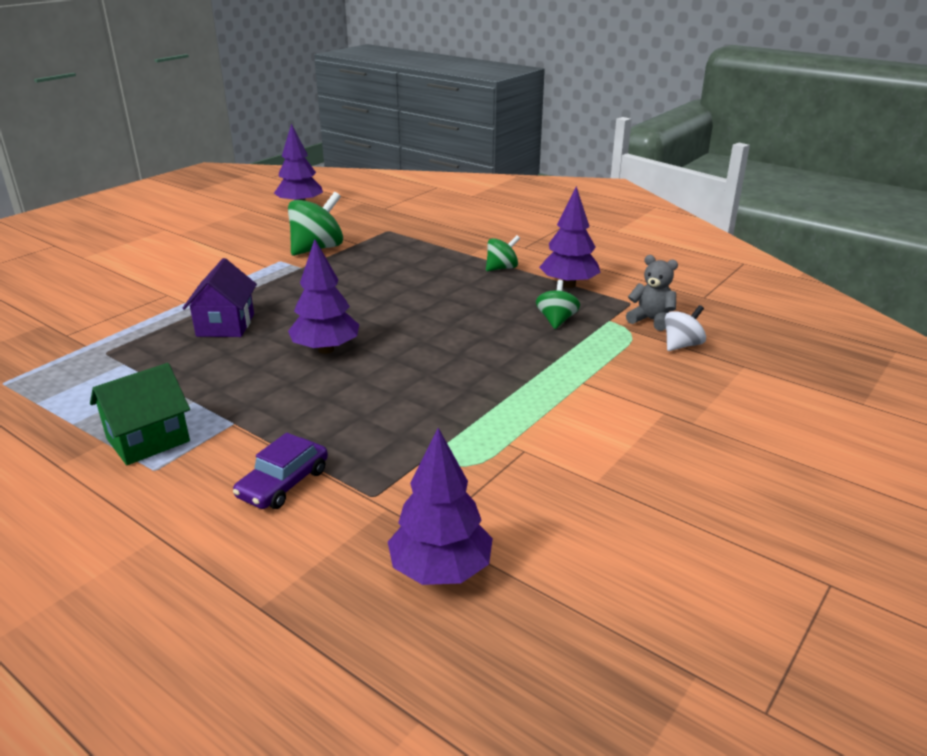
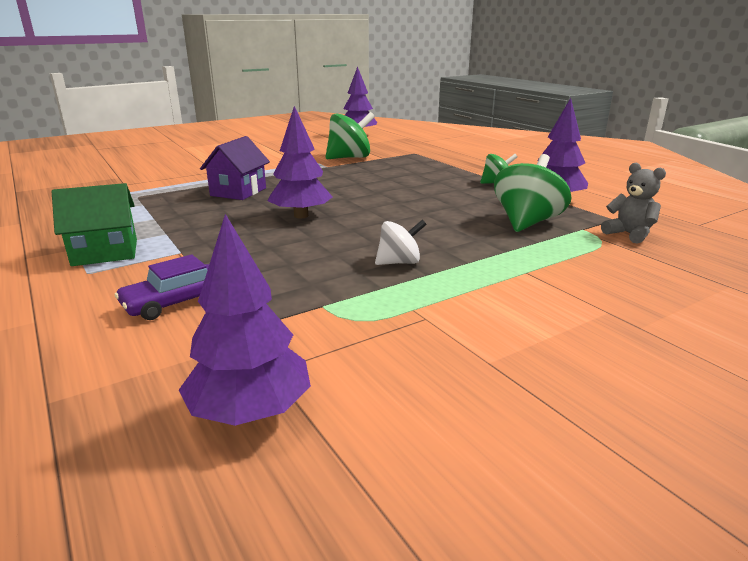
camera: 20 degrees right, 5 degrees down
(556, 320) = (527, 223): green spinning top -> green spinning top, size x1.72
(682, 345) = (656, 258): white spinning top -> white spinning top (399, 262)

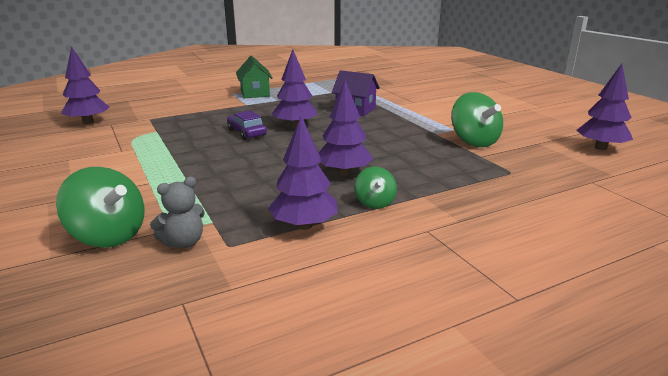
camera: 95 degrees right, 0 degrees up
(175, 302) = (186, 108): purple car -> purple car (247, 132)
(399, 262) = (194, 148): white spinning top -> none
(441, 192) = (344, 173): none -> purple tree
(527, 223) = (242, 198): green spinning top -> green spinning top (108, 236)

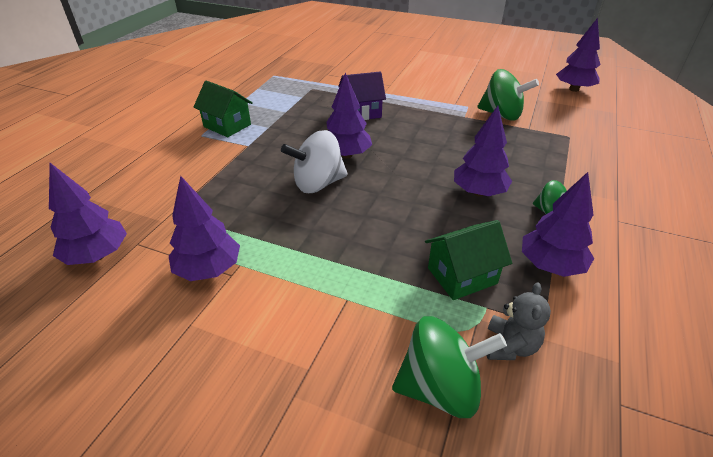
camera: 40 degrees left, 15 degrees up
(117, 144) = (209, 269): none -> purple tree
(232, 202) = (462, 276): none -> green house
(247, 132) = (318, 184): purple car -> white spinning top

